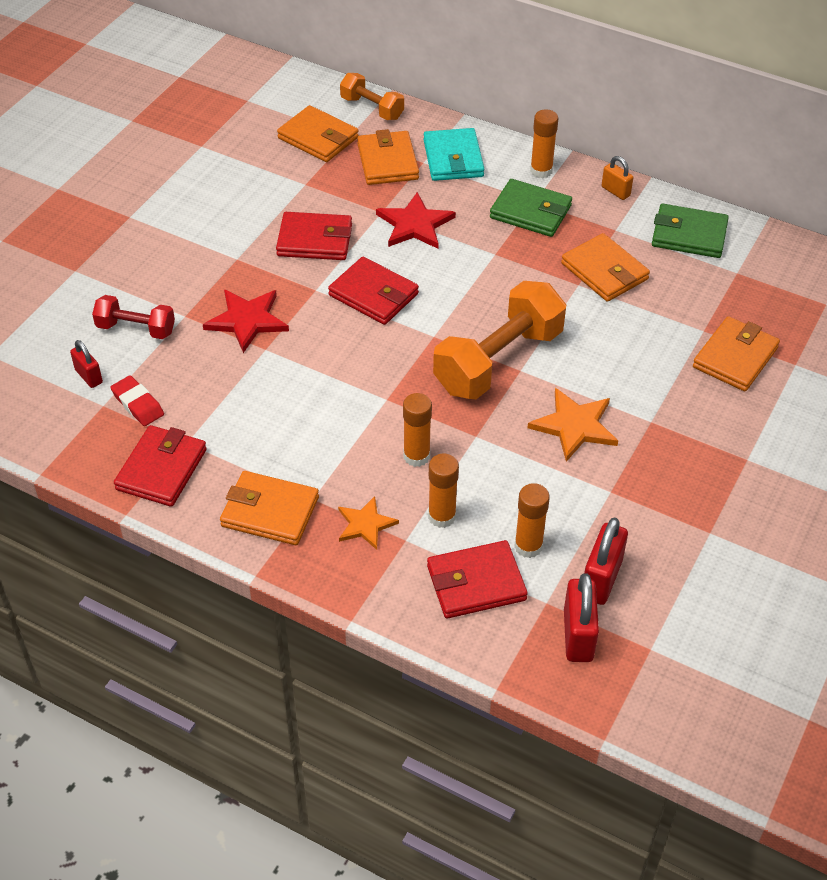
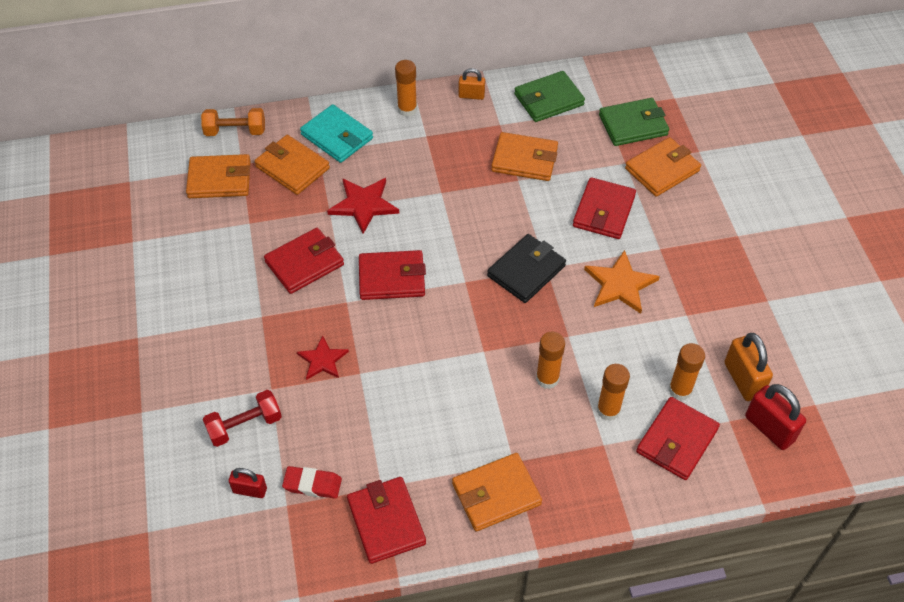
camera: 40 degrees left, 5 degrees up
(247, 320) = (322, 360): red star -> red star, size x0.66
(365, 524) = (567, 454): orange star -> none
(498, 361) = (526, 271): orange dumbbell -> black wallet
(530, 212) = (432, 145): green wallet -> green wallet (633, 125)
(601, 579) = (743, 379): red padlock -> orange padlock
(631, 357) = (604, 211): none -> red wallet
(735, 357) = (662, 170): orange wallet -> orange wallet turned 60 degrees clockwise

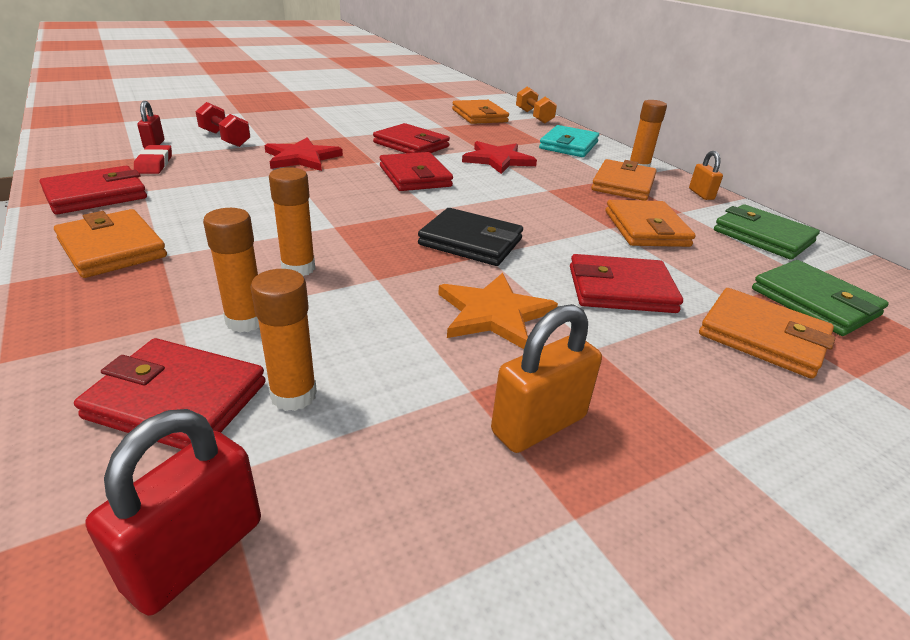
camera: 70 degrees right, 20 degrees down
(292, 167) = (515, 134): orange wallet -> orange wallet (623, 184)
(322, 360) = (302, 158): red star -> red star, size x1.52
(743, 379) = (334, 489): orange padlock -> orange padlock (539, 424)

